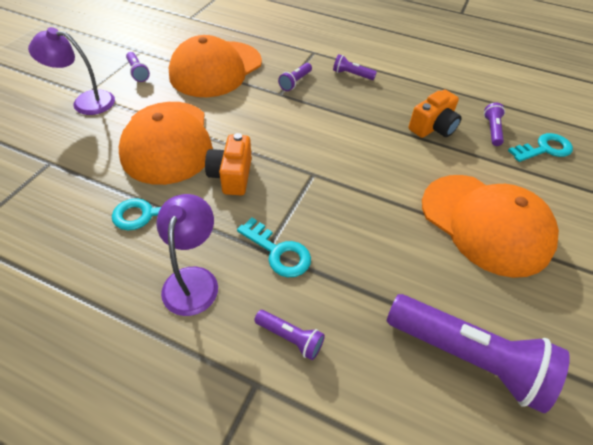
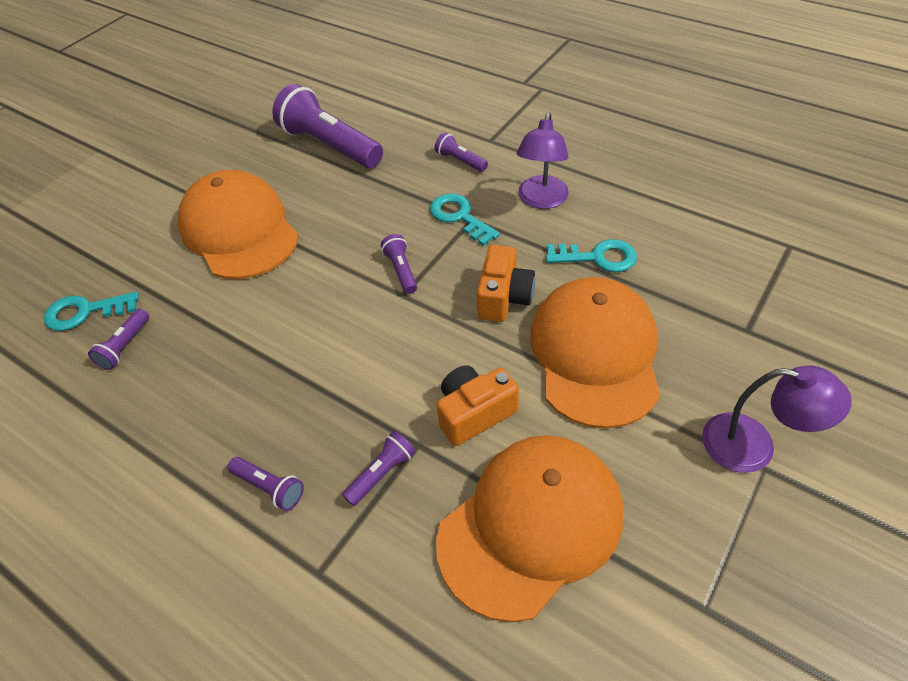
camera: 165 degrees left, 0 degrees up
(138, 72) = (687, 525): purple flashlight -> purple flashlight (401, 270)
(433, 127) = (205, 356): orange camera -> orange camera (474, 413)

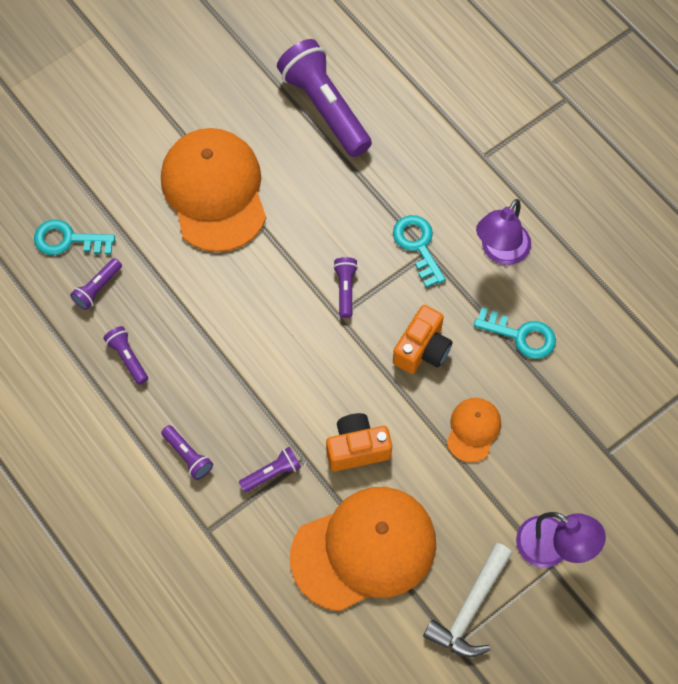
camera: 15 degrees right, 15 degrees up
(460, 161) = (444, 174): purple flashlight -> purple flashlight (128, 358)
(595, 354) = (473, 430): orange cap -> orange cap, size x0.47
(698, 553) = (470, 608): none -> white hammer

